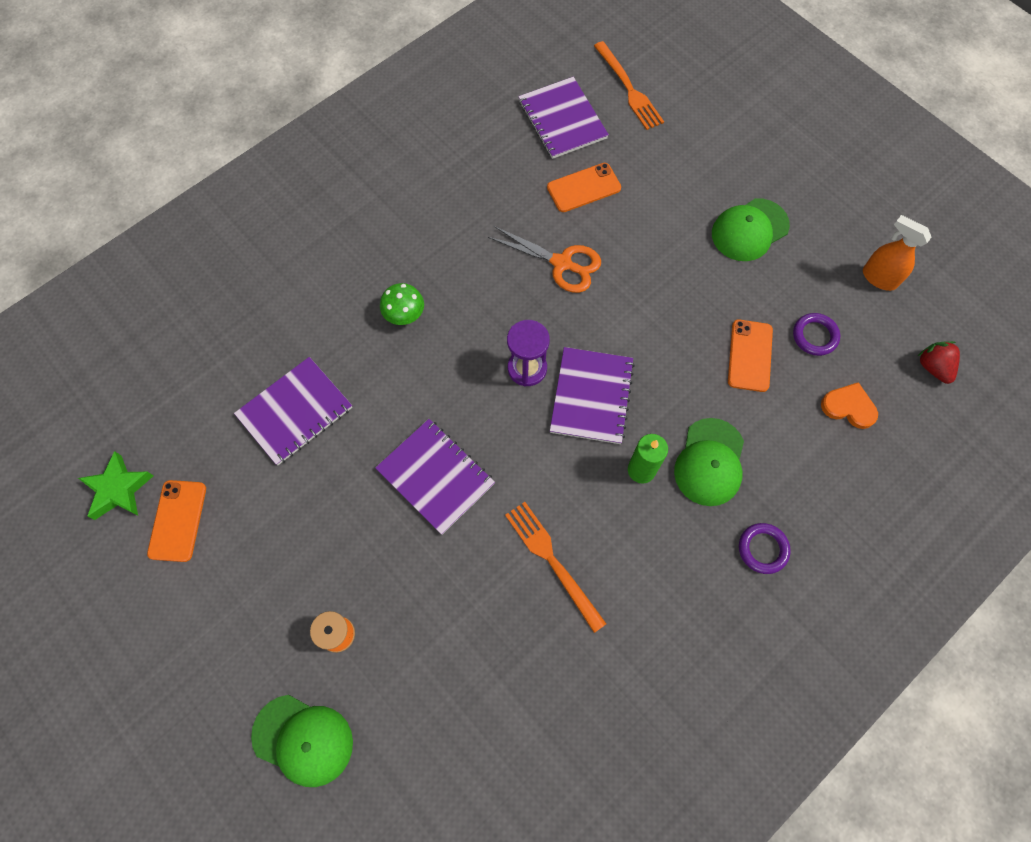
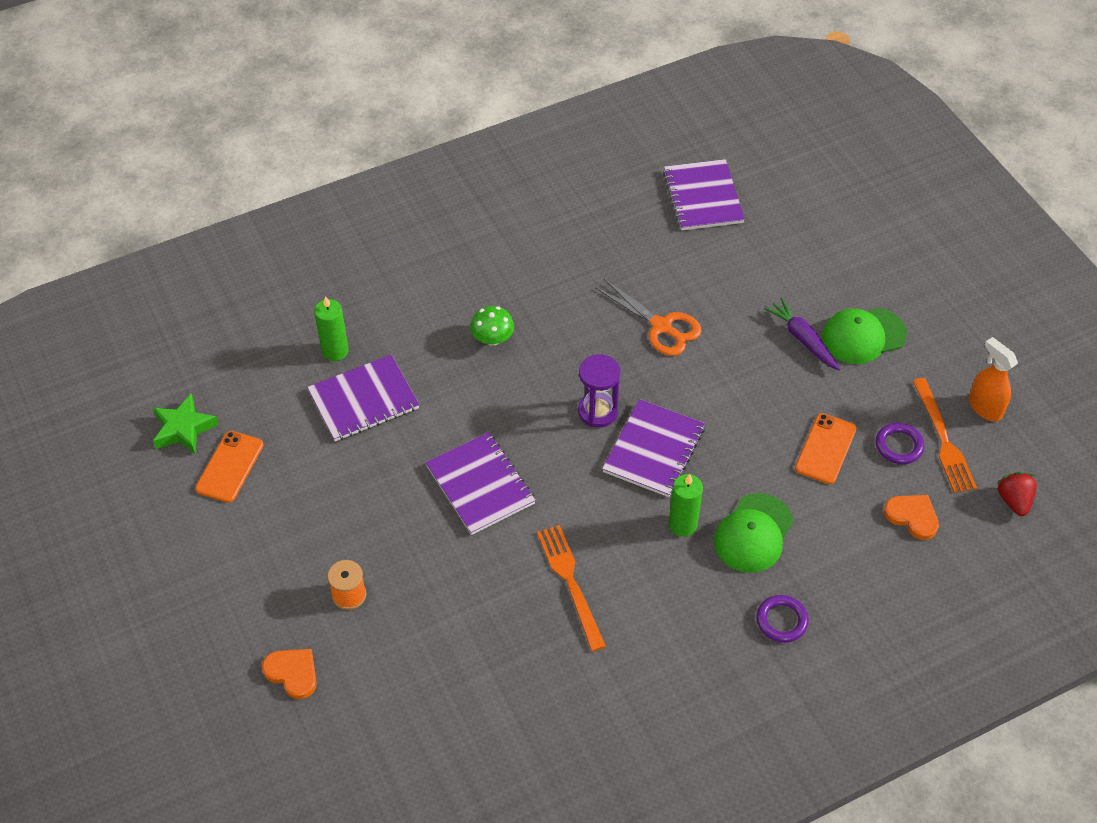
camera: 15 degrees right, 15 degrees down
(252, 364) = (335, 351): none -> green candle
(303, 740) = (292, 673): green cap -> orange heart
(583, 188) = (705, 263): orange phone -> none
(628, 88) = (780, 181): orange fork -> orange fork (943, 439)
(696, 246) = (803, 339): none -> purple carrot

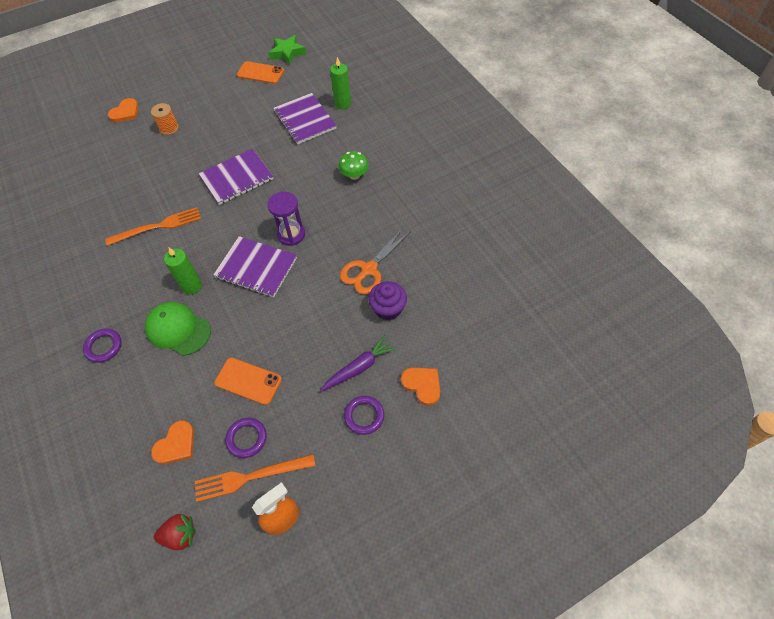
camera: 90 degrees right, 5 degrees up
(703, 197) = (509, 295): purple notebook -> none
(721, 309) = (388, 309): none -> purple cupcake
(822, 283) = (422, 385): none -> orange heart
(863, 336) = (364, 416): green cap -> purple ring

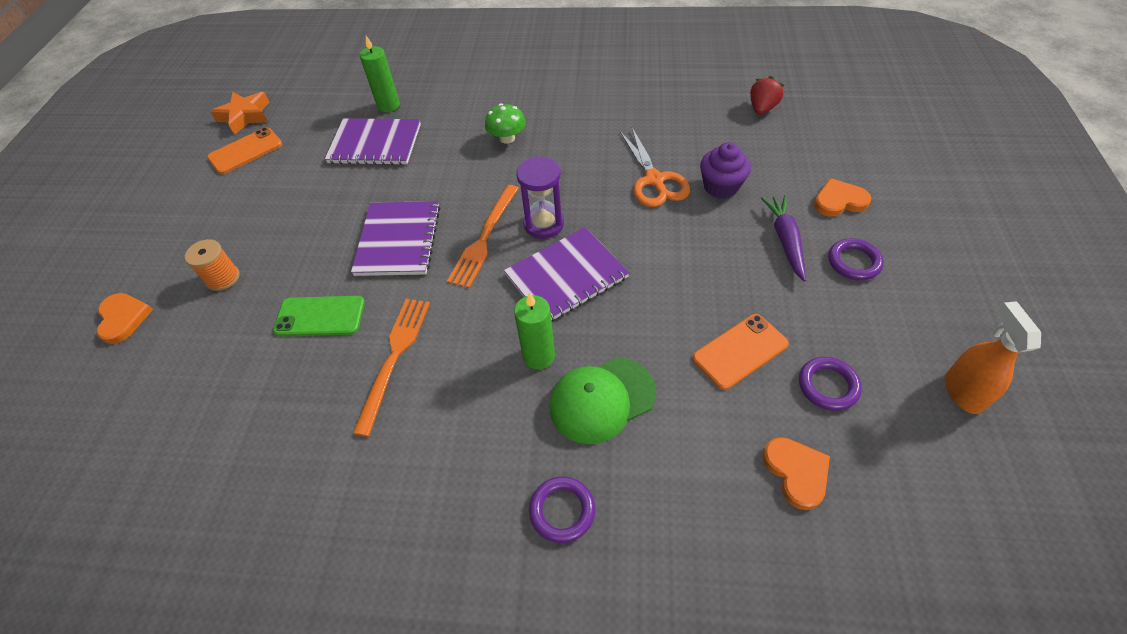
camera: 55 degrees left, 5 degrees down
(167, 181) = (320, 316): none -> green phone
(180, 535) = (946, 520): red strawberry -> red strawberry (762, 108)
(251, 477) = (888, 403): orange fork -> orange fork (484, 238)
(287, 53) = (245, 116): green star -> orange star

